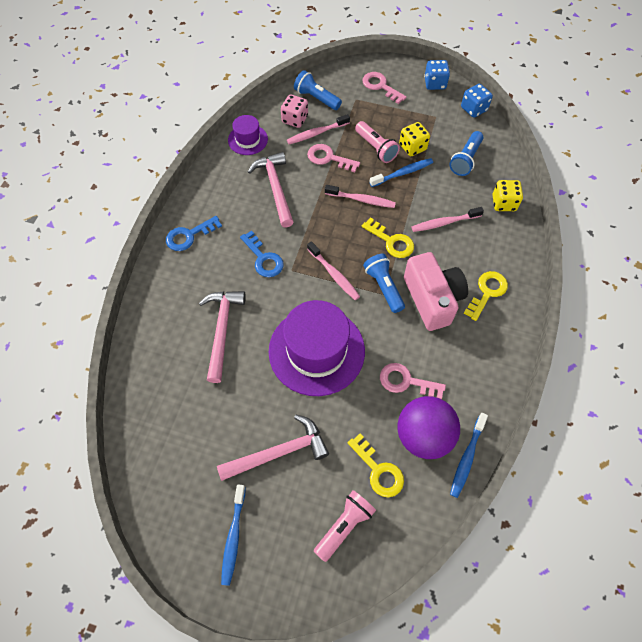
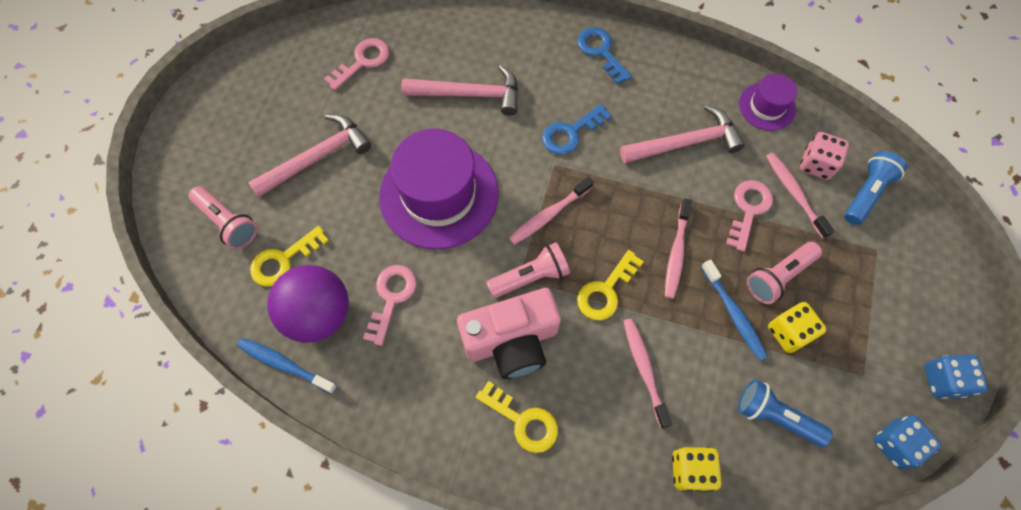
camera: 90 degrees right, 5 degrees up
(233, 537) = (234, 119): blue toothbrush -> none
(279, 452) = (317, 157): pink hammer -> pink hammer turned 105 degrees counterclockwise
(380, 86) = (914, 288): pink key -> pink key (363, 61)
(383, 287) = (530, 277): blue flashlight -> pink flashlight

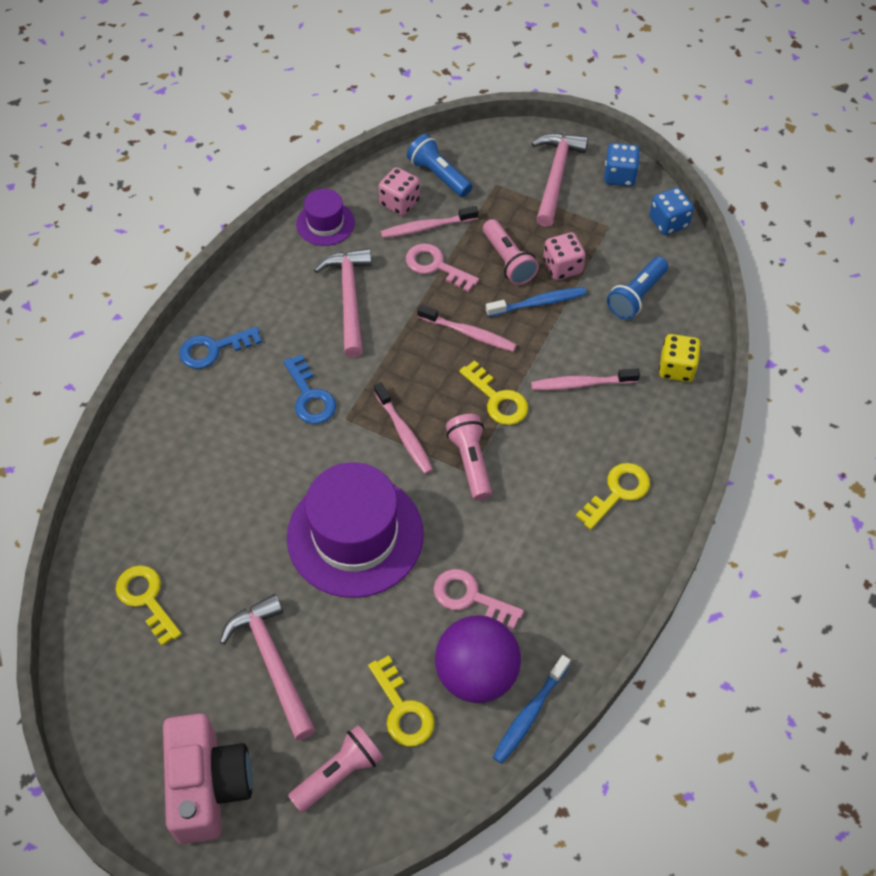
camera: 80 degrees left, 10 degrees down
(363, 61) = (146, 599): pink key -> yellow key
(469, 94) = (231, 487): pink hammer -> pink hammer (556, 176)
(511, 341) = (536, 490): pink camera -> pink camera (208, 786)
(788, 332) = (562, 267): yellow dice -> pink dice

